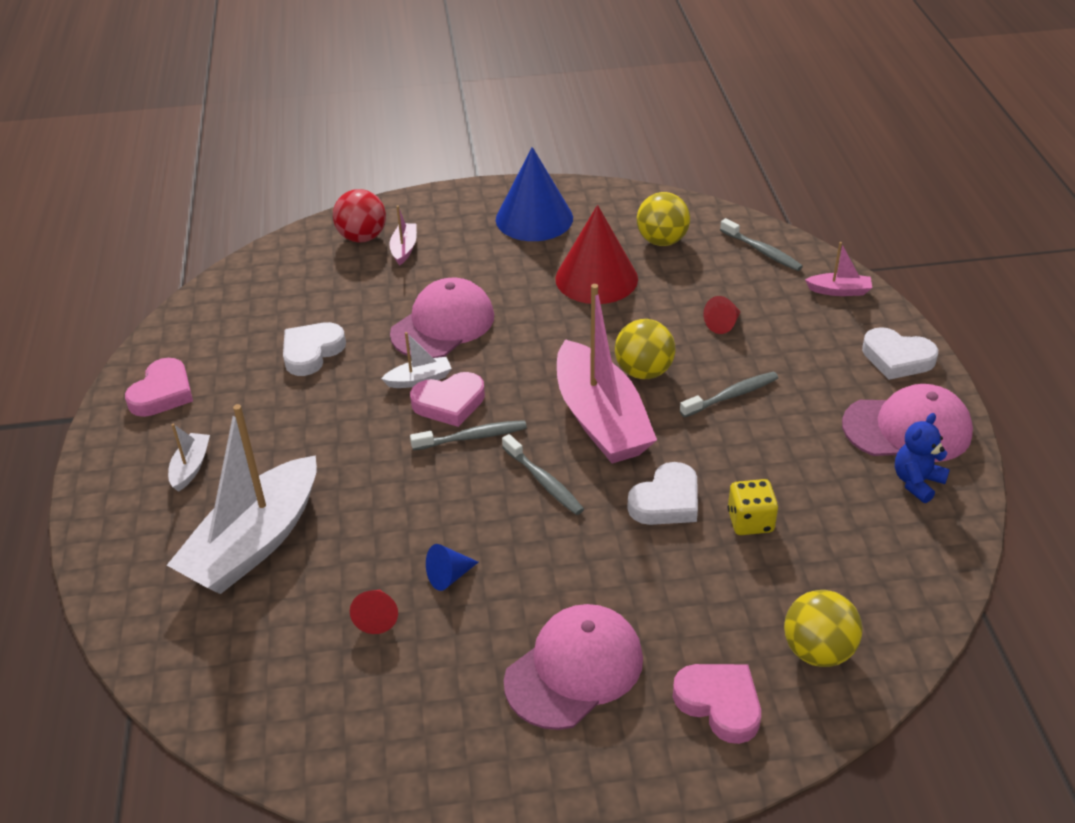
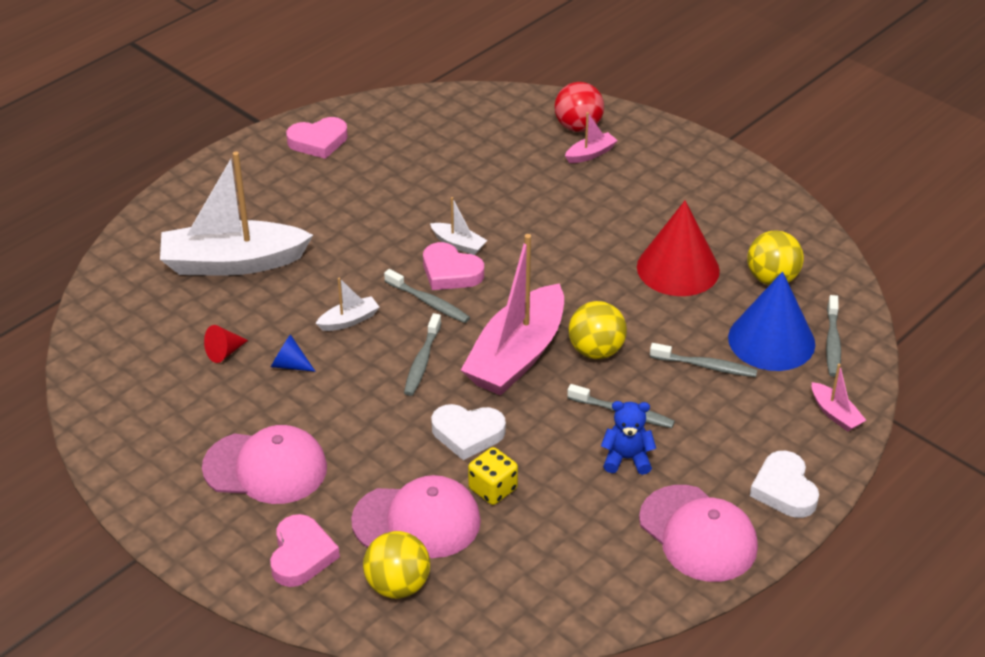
camera: 50 degrees right, 0 degrees up
(190, 467) = (267, 196): white boat -> white boat (349, 320)
(312, 352) = (429, 179): white heart -> none
(443, 325) = (529, 222): pink cap -> pink cap (417, 521)
(534, 218) = (711, 196): blue cone -> blue cone (771, 340)
(723, 324) = (706, 366): red cone -> grey toothbrush
(917, 482) = (638, 566): blue teddy bear -> blue teddy bear (627, 459)

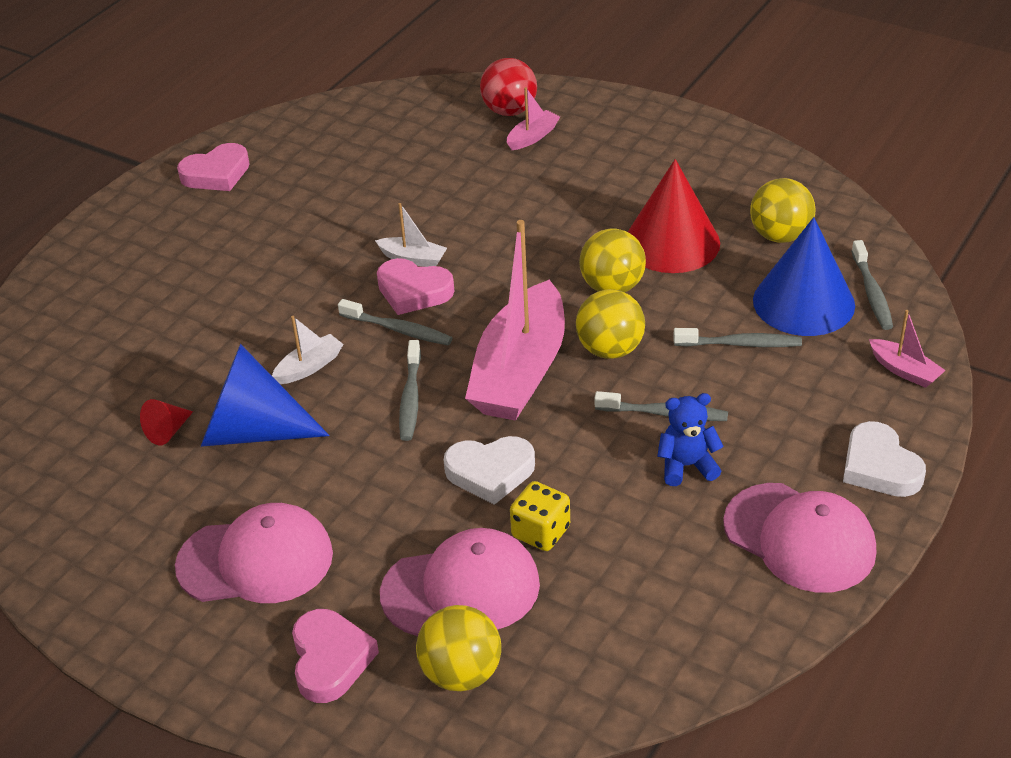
camera: 10 degrees left, 0 degrees up
(233, 262) = (151, 325): white boat -> none
(289, 365) = (251, 431): blue cone -> blue cone, size x2.29
(615, 298) = (612, 287): none -> yellow ball

